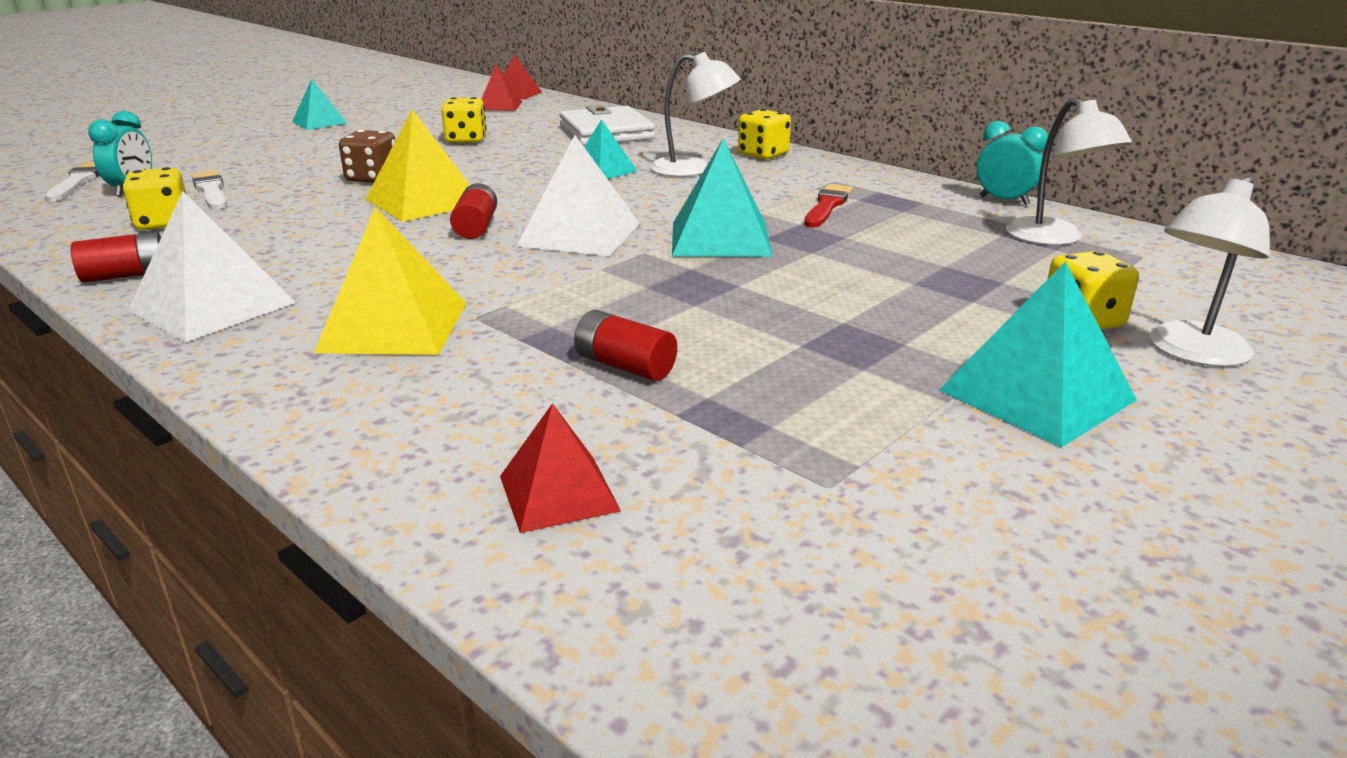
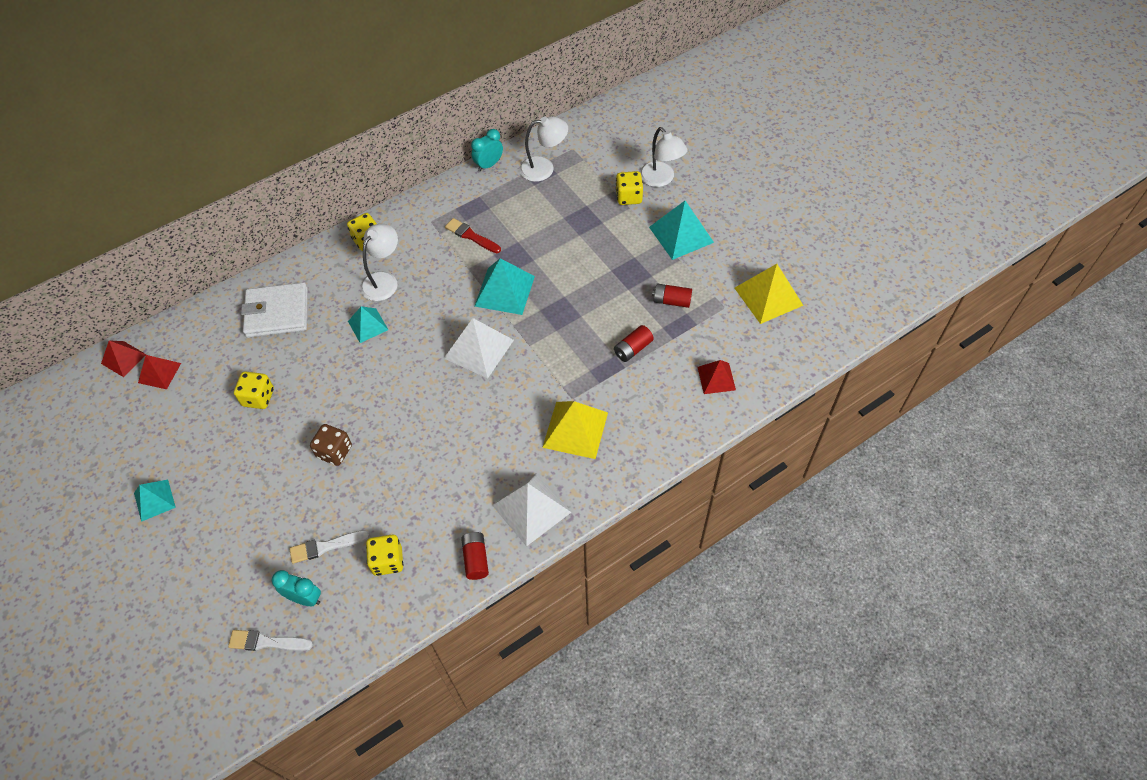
camera: 75 degrees left, 30 degrees up
(424, 201) = (394, 421): yellow pyramid -> yellow pyramid (768, 296)
(476, 227) = (451, 395): red battery -> red battery (671, 301)

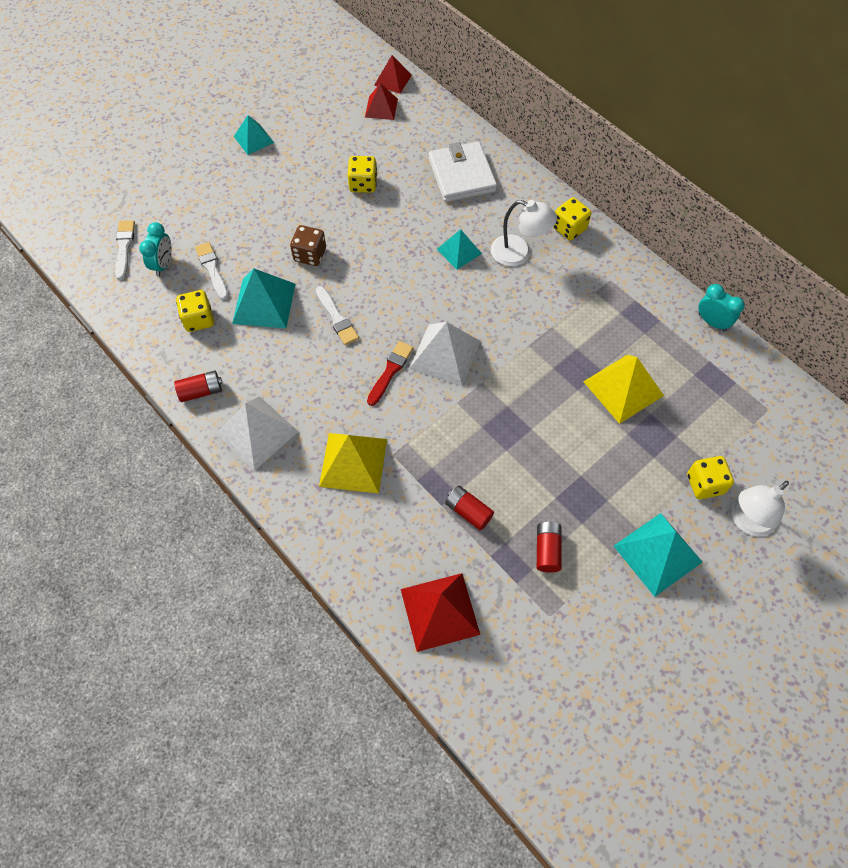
camera: 80 degrees right, 5 degrees up
(418, 432) = (337, 318): none -> white brush
(471, 236) = (598, 322): red brush -> red brush (390, 371)
(504, 291) = (527, 367): turquoise pyramid -> turquoise pyramid (264, 303)
(544, 168) = (724, 381): white lamp -> none
(716, 378) = (439, 611): red pyramid -> red pyramid, size x1.62
(768, 296) = (578, 673): yellow pyramid -> yellow pyramid (623, 388)

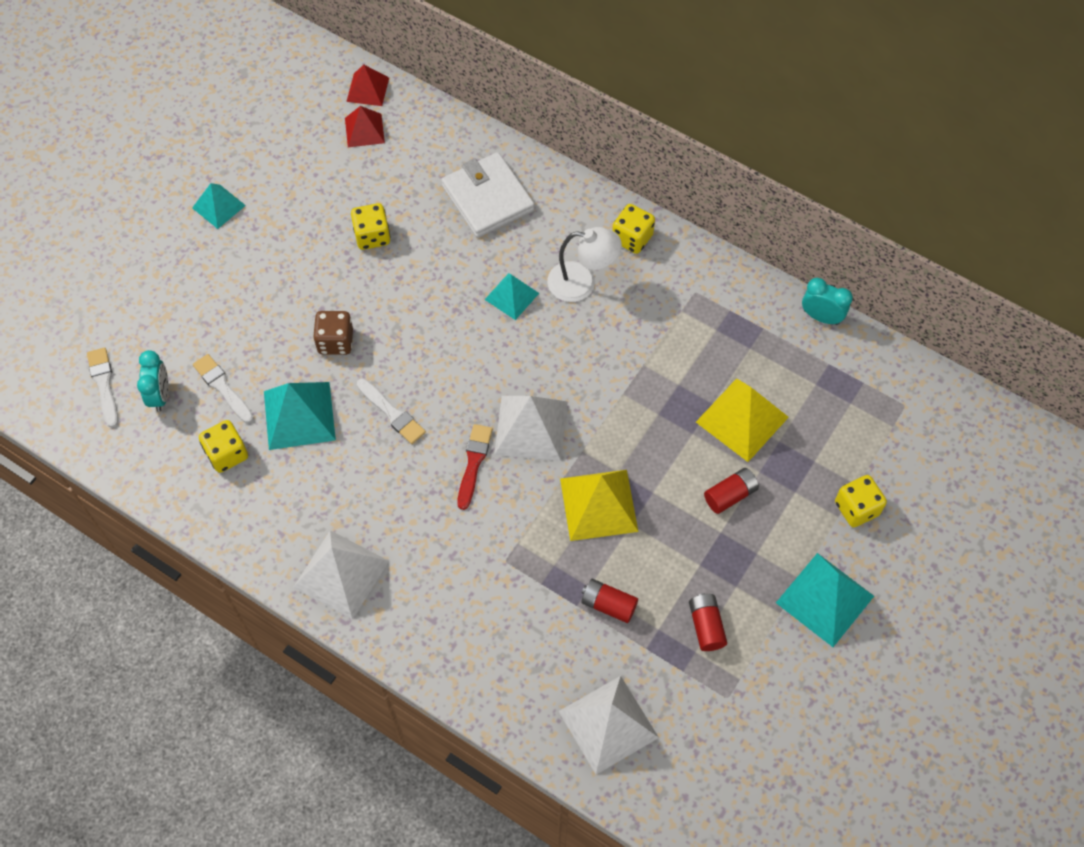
camera: 15 degrees left, 0 degrees up
(201, 391) = (259, 541): red battery -> red battery (730, 495)
(353, 462) = (463, 581): yellow pyramid -> yellow pyramid (599, 505)
(439, 611) = (608, 724): red pyramid -> white pyramid
(747, 521) = (910, 538): white lamp -> none

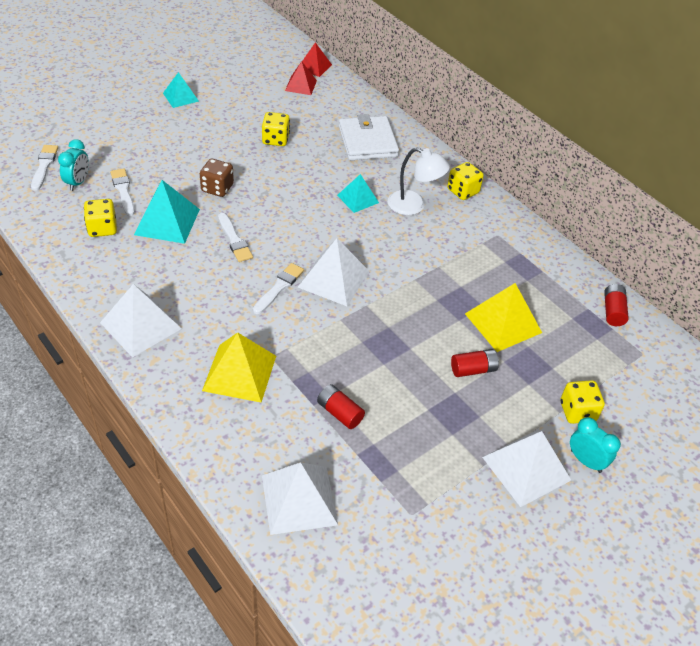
camera: 15 degrees right, 15 degrees down
(474, 463) = (279, 287): red brush -> white brush
(599, 505) = (363, 343): yellow pyramid -> yellow pyramid (239, 373)
(706, 626) = (415, 454): red battery -> red battery (613, 311)
(821, 317) = (592, 277): turquoise clock -> turquoise clock (586, 461)
(825, 599) = (526, 468): turquoise pyramid -> white pyramid

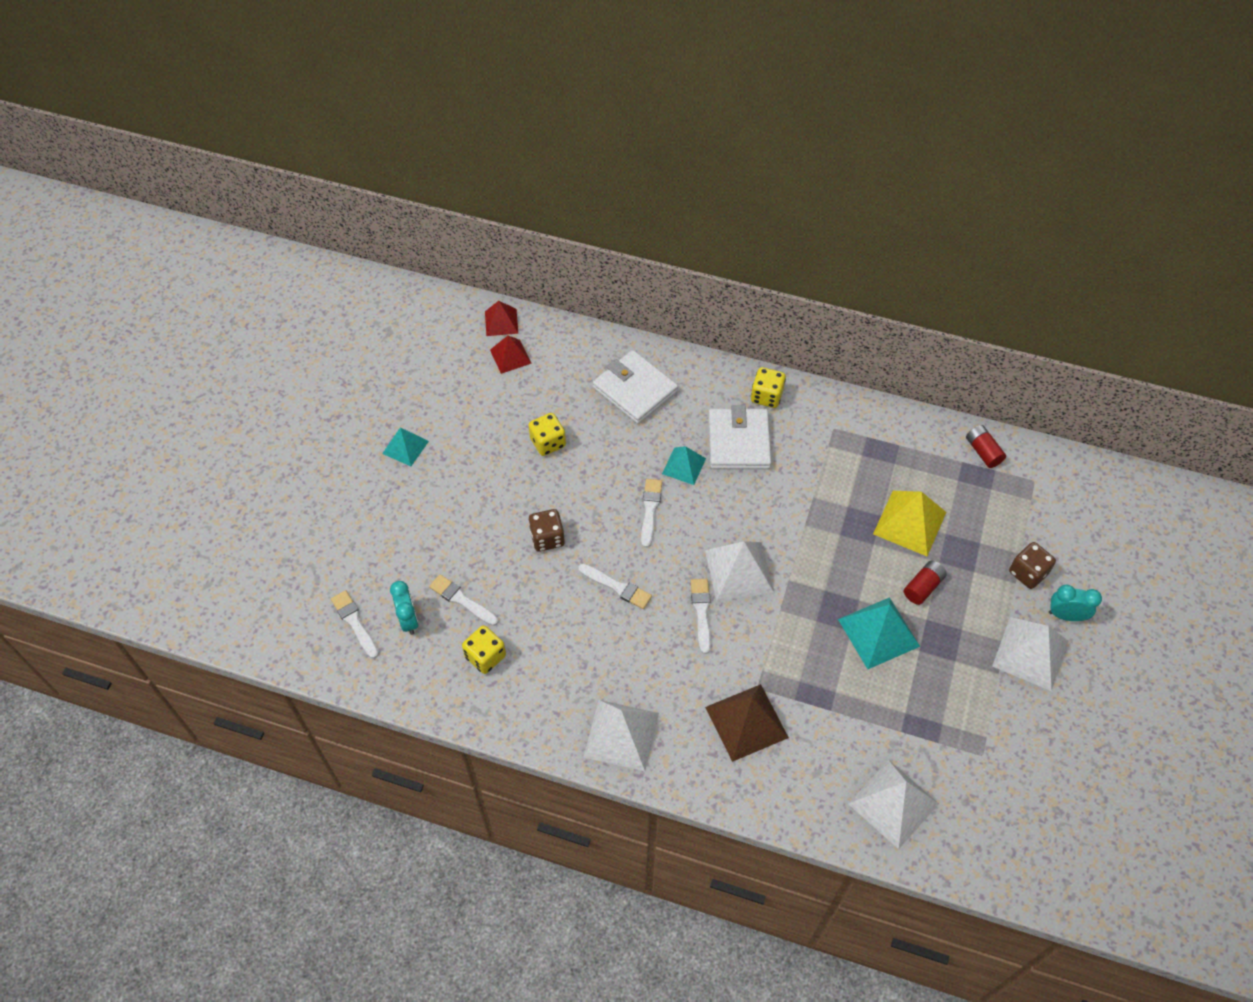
camera: 30 degrees left, 10 degrees up
(167, 222) = (537, 608): turquoise pyramid -> turquoise pyramid (878, 633)
(239, 373) = (746, 722): yellow pyramid -> brown pyramid
(306, 210) = (650, 510): none -> white brush
(339, 413) = (857, 703): red battery -> none
(414, 206) = (738, 442): white lamp -> white wallet
(577, 411) = (1027, 573): yellow dice -> brown dice

